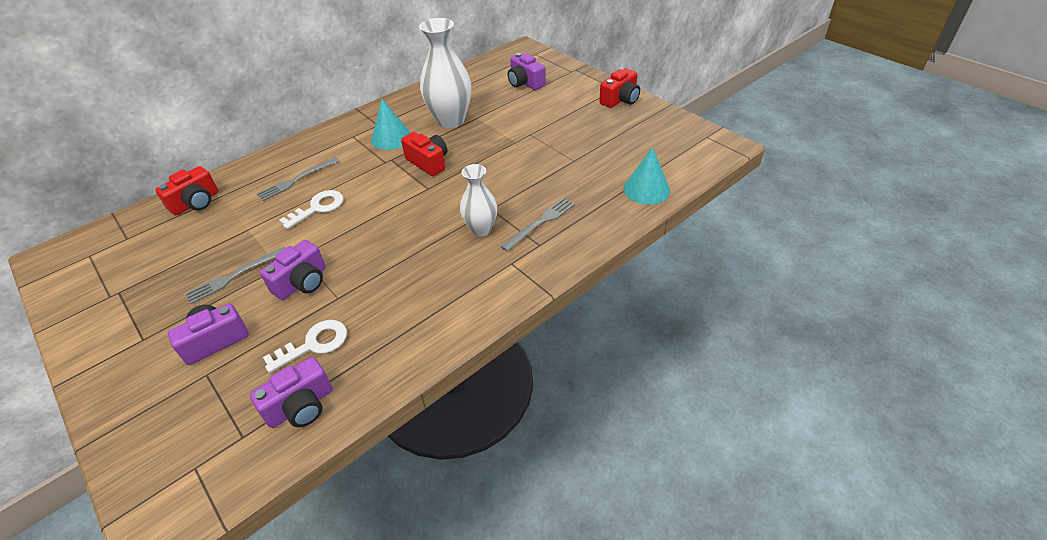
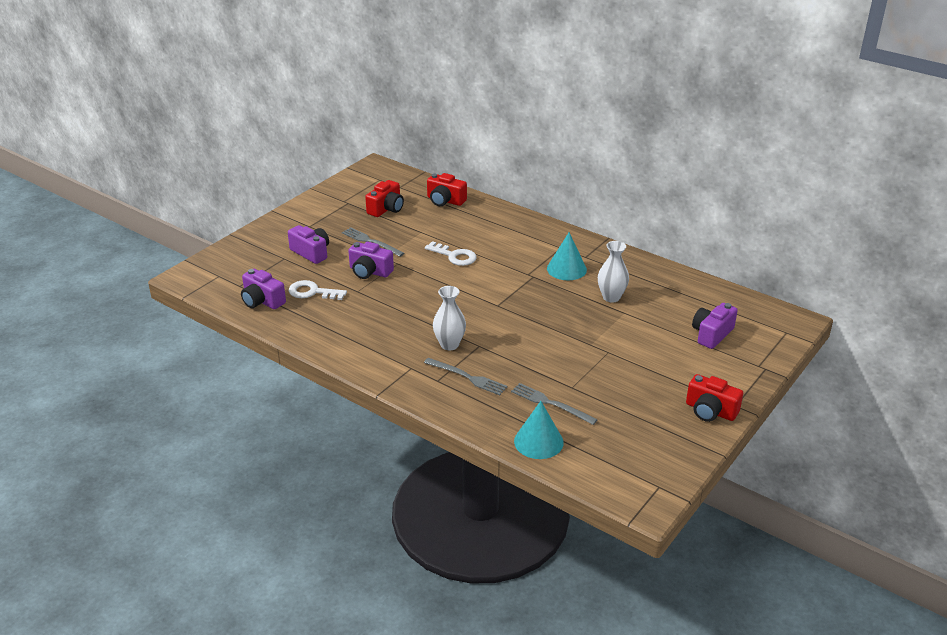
camera: 75 degrees right, 10 degrees down
(296, 180) = (487, 236): grey fork -> grey fork (550, 403)
(314, 344) = (312, 292): white key -> white key turned 150 degrees clockwise
(428, 162) = (535, 298): red camera -> red camera (386, 209)
(450, 120) = (611, 297): white vase -> white vase, size x0.60

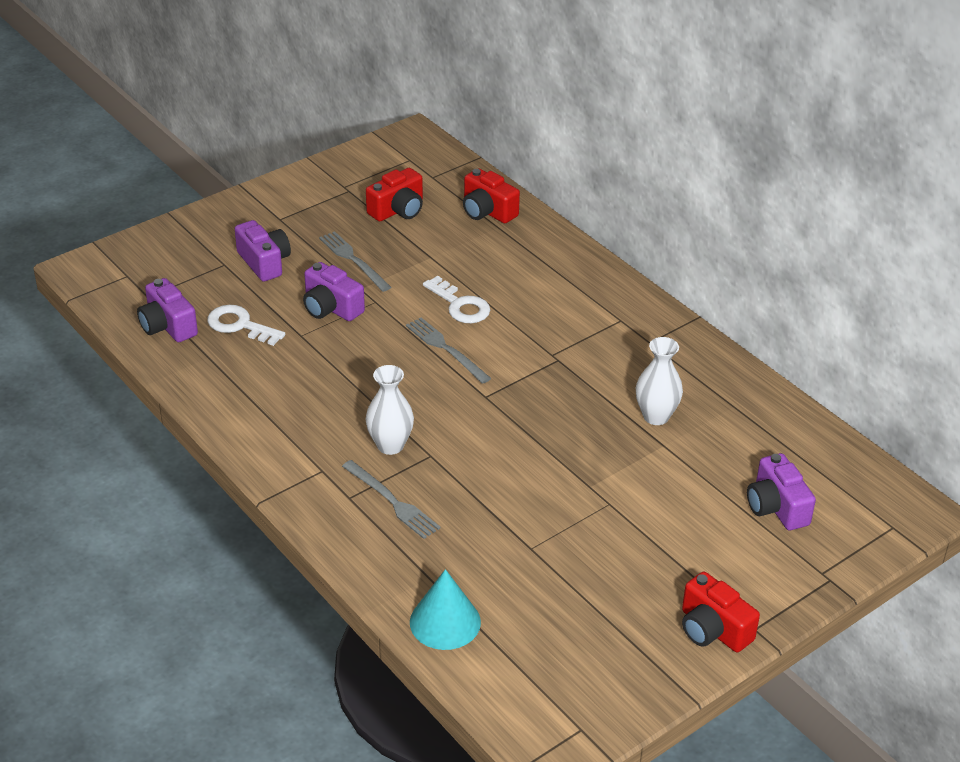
camera: 15 degrees right, 5 degrees up
(550, 403) = (489, 567): grey fork -> grey fork (446, 349)
(566, 269) = (612, 357): turquoise cone -> none
(711, 334) = (776, 507): purple camera -> purple camera turned 75 degrees counterclockwise

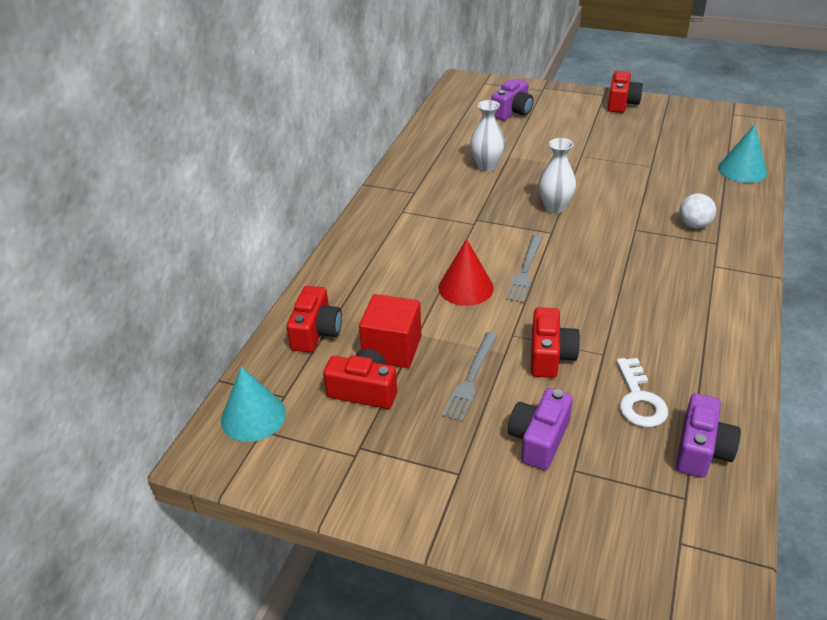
camera: 120 degrees left, 0 degrees up
(331, 308) = (550, 356): purple camera -> red camera
(390, 445) = (651, 249): white vase -> white vase (554, 207)
(392, 501) = (694, 225): grey fork -> white ball
(427, 160) = (253, 416): none -> turquoise cone
(427, 238) = (392, 348): none -> red cube
(460, 305) = (465, 287): white key -> red cone

